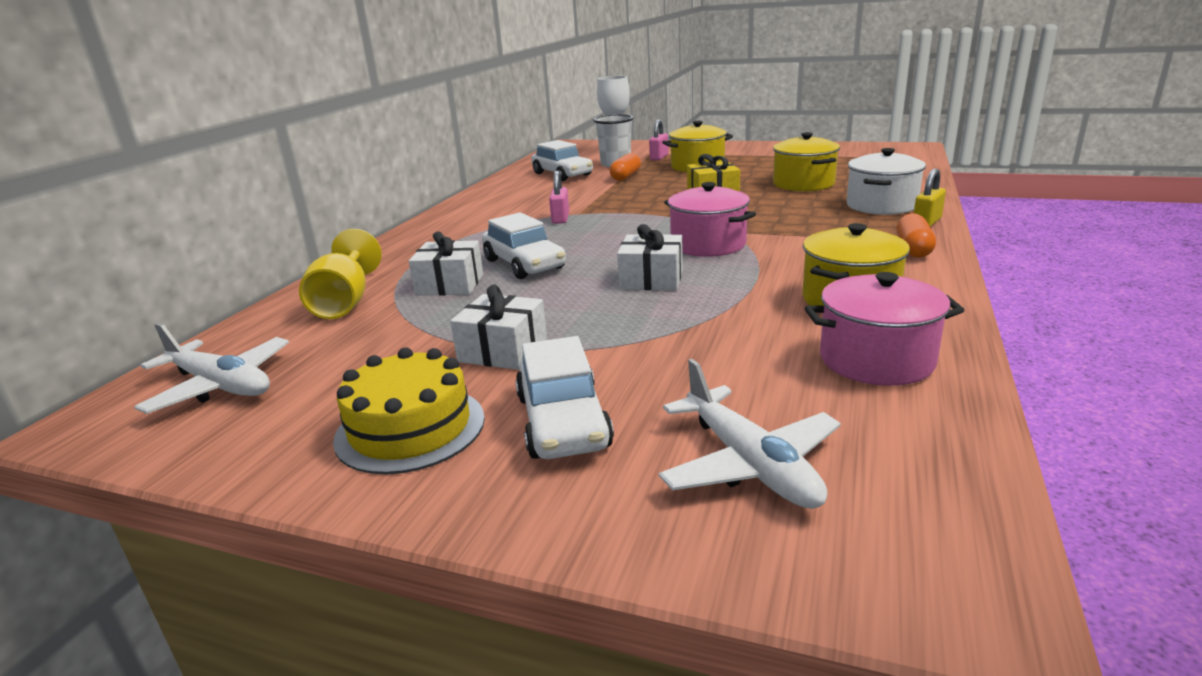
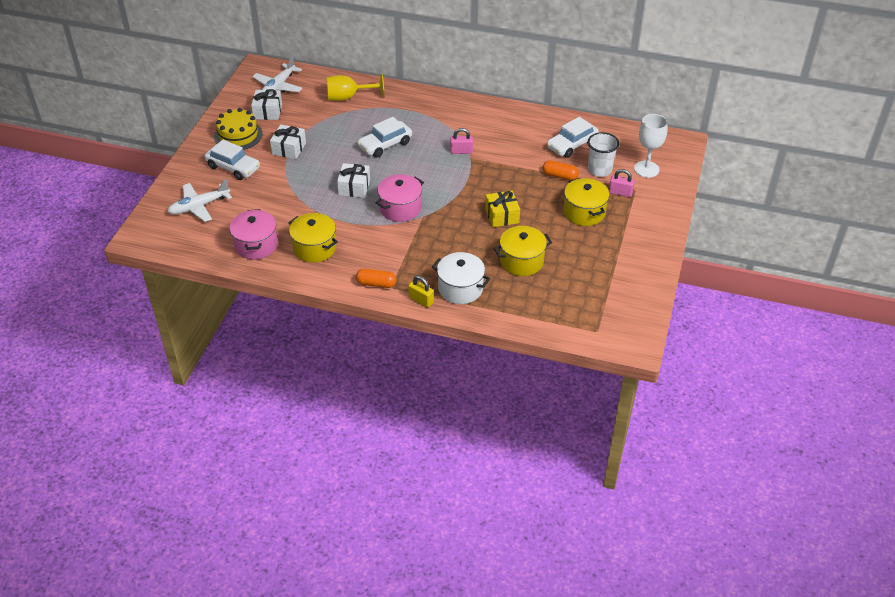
camera: 85 degrees right, 20 degrees up
(450, 284) = (362, 124): white gift -> white gift (267, 111)
(563, 421) = (233, 167): white car -> white car turned 135 degrees counterclockwise

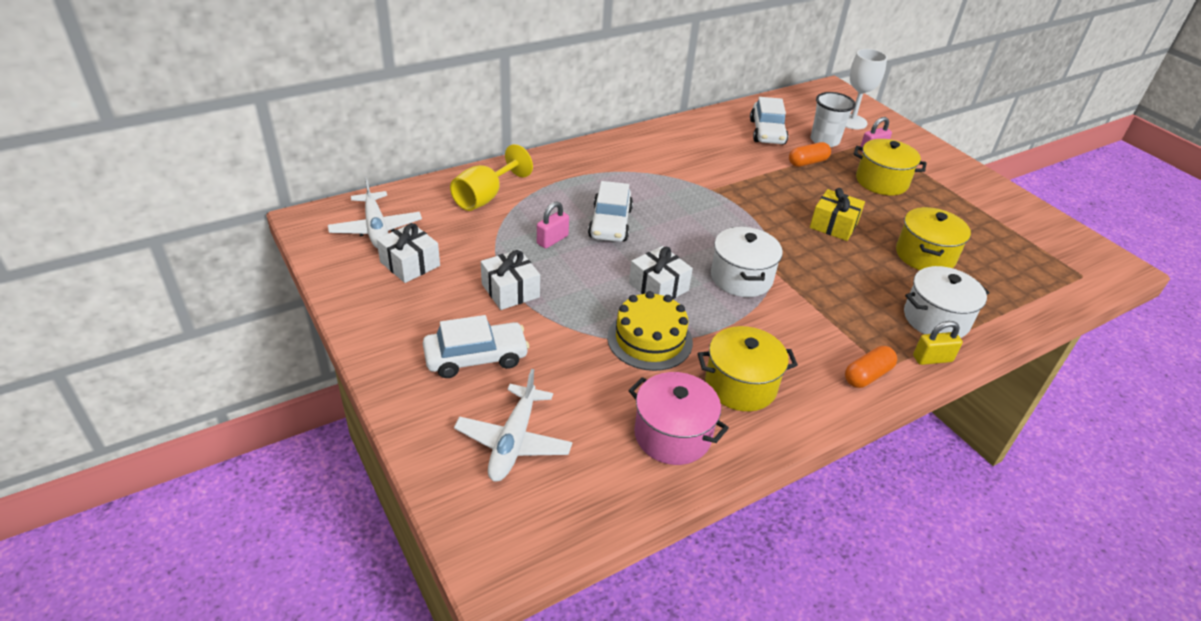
camera: 50 degrees left, 5 degrees down
(238, 135) = (416, 314): yellow cake -> yellow cake (649, 339)
(400, 208) = (741, 278): pink pot -> white pot
(461, 151) = (692, 188): pink padlock -> pink padlock (552, 240)

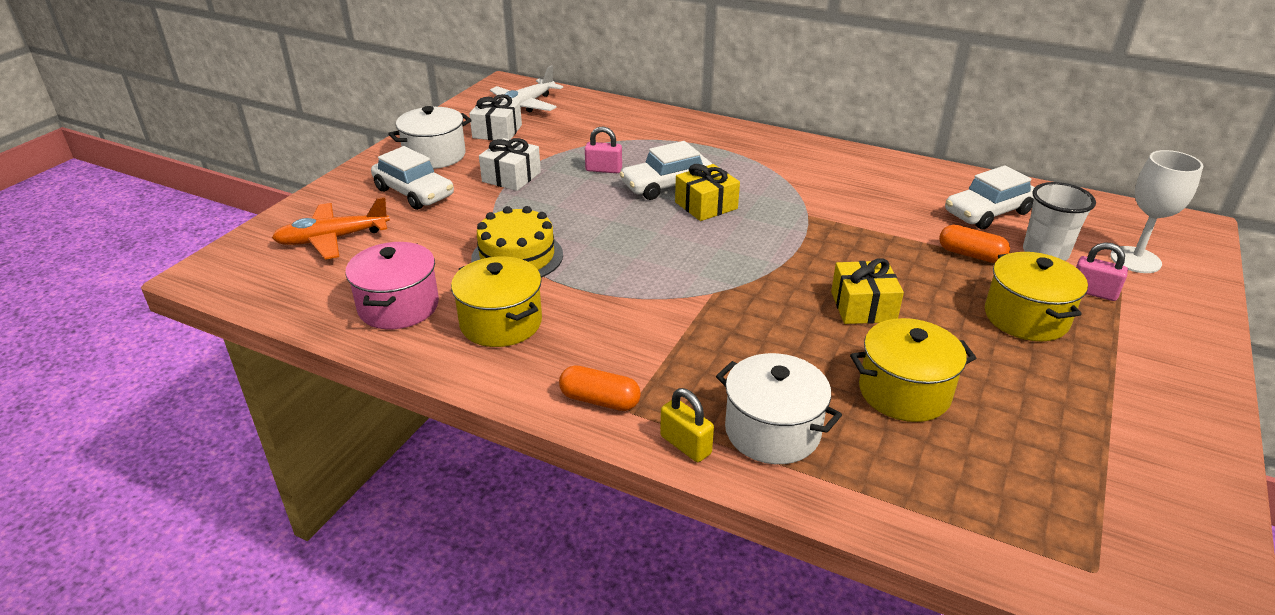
camera: 60 degrees right, 5 degrees down
(485, 197) = (623, 125): yellow goblet -> none
(513, 441) = (332, 239): white plane -> orange plane
(658, 221) = (706, 205): none -> yellow gift
(658, 287) = (600, 237): white gift -> none
(741, 278) = (674, 276): white pot -> white pot (435, 156)

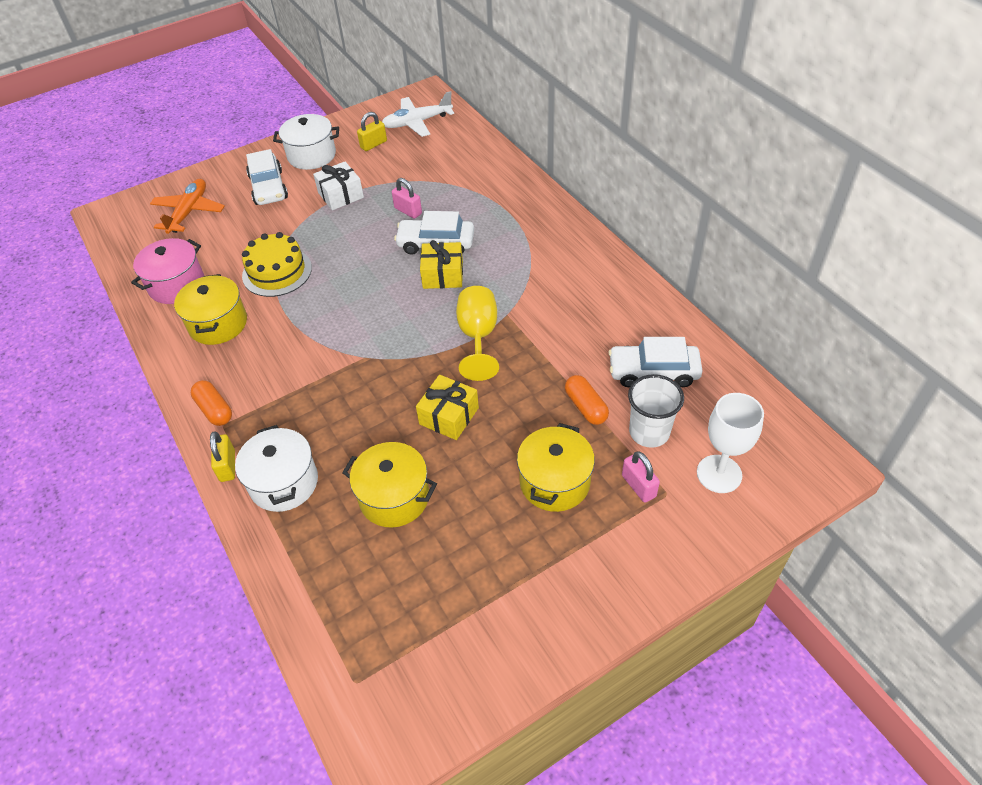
camera: 35 degrees right, 15 degrees up
(332, 239) = (189, 212): orange plane -> orange plane turned 90 degrees clockwise
(497, 131) = (373, 144): white gift -> yellow padlock
(805, 239) = (478, 336): none -> yellow goblet

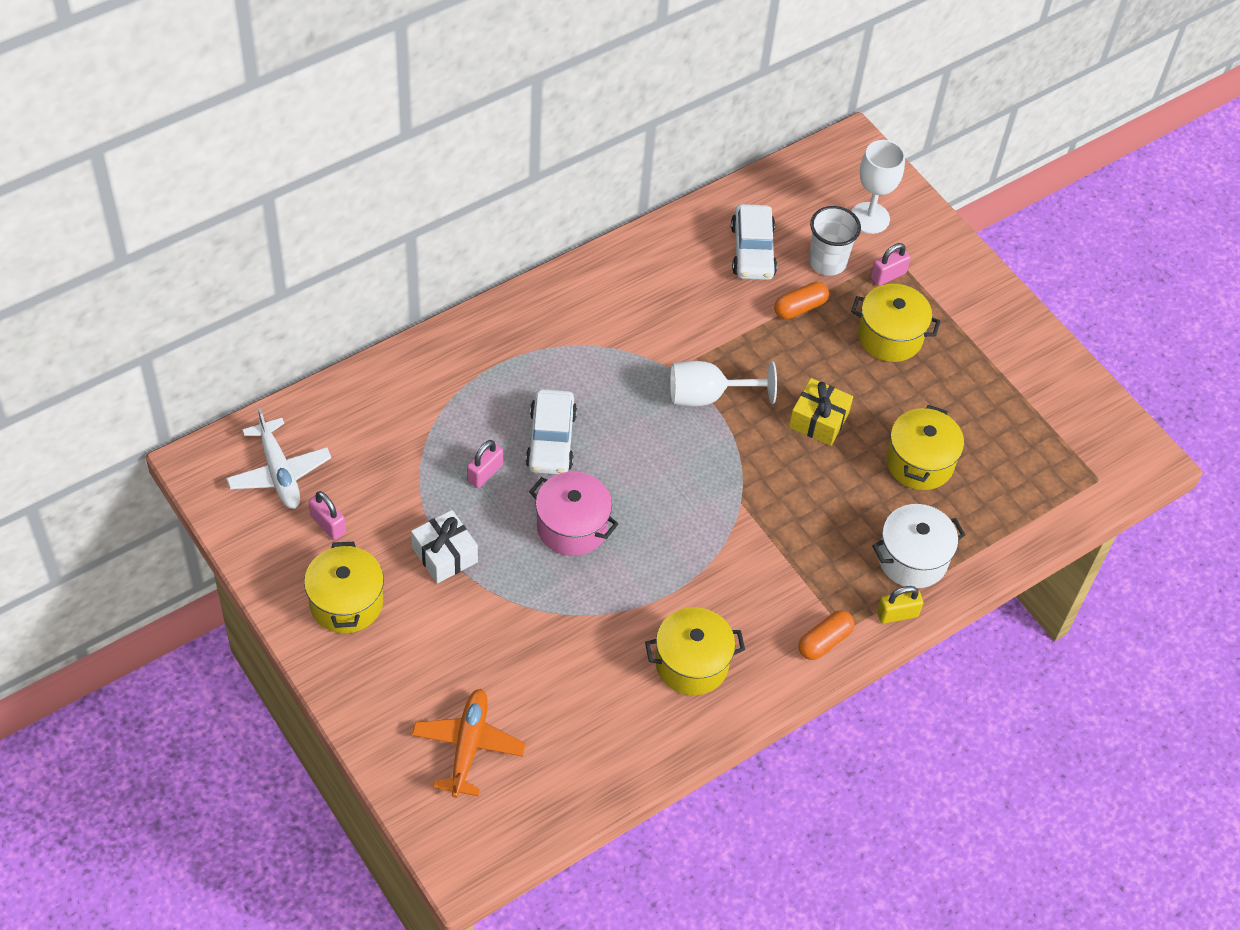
camera: 100 degrees left, 5 degrees up
(177, 285) = (621, 728): pink pot -> pink pot (572, 527)
(189, 212) = (468, 746): orange plane -> orange plane turned 90 degrees clockwise
(268, 187) = (419, 649): white car -> none
(277, 272) = (598, 611): yellow cake -> none
(312, 155) = (346, 602): white pot -> yellow pot
(373, 144) = (328, 524): yellow padlock -> pink padlock
(443, 275) = (608, 431): yellow gift -> none
(478, 336) = (707, 396): yellow goblet -> white goblet

